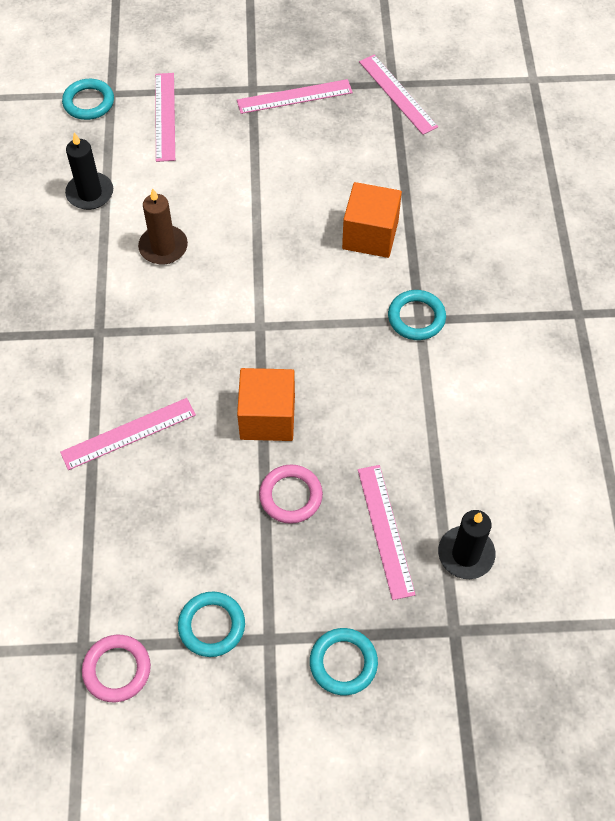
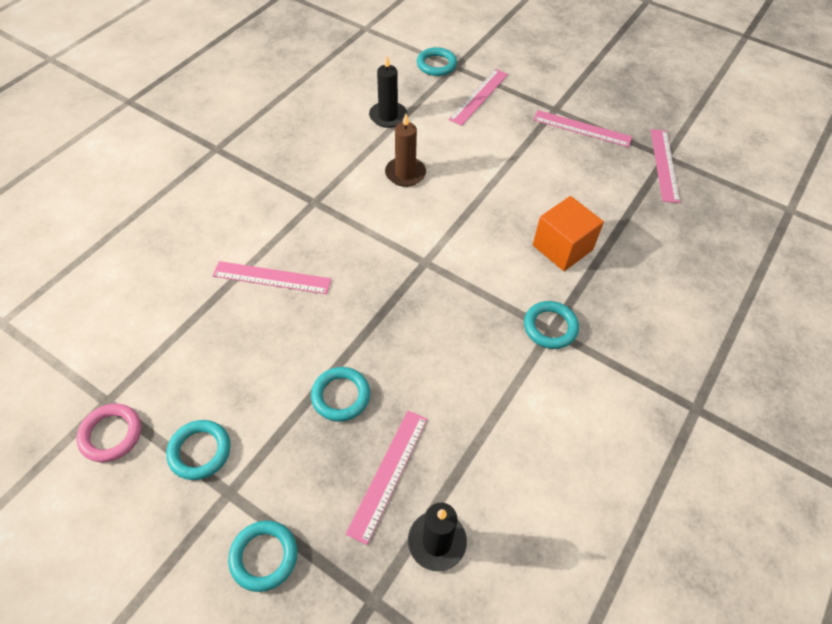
camera: 35 degrees right, 5 degrees down
(267, 417) = (375, 328): orange cube -> none
(291, 496) = (341, 396): pink ring -> turquoise ring

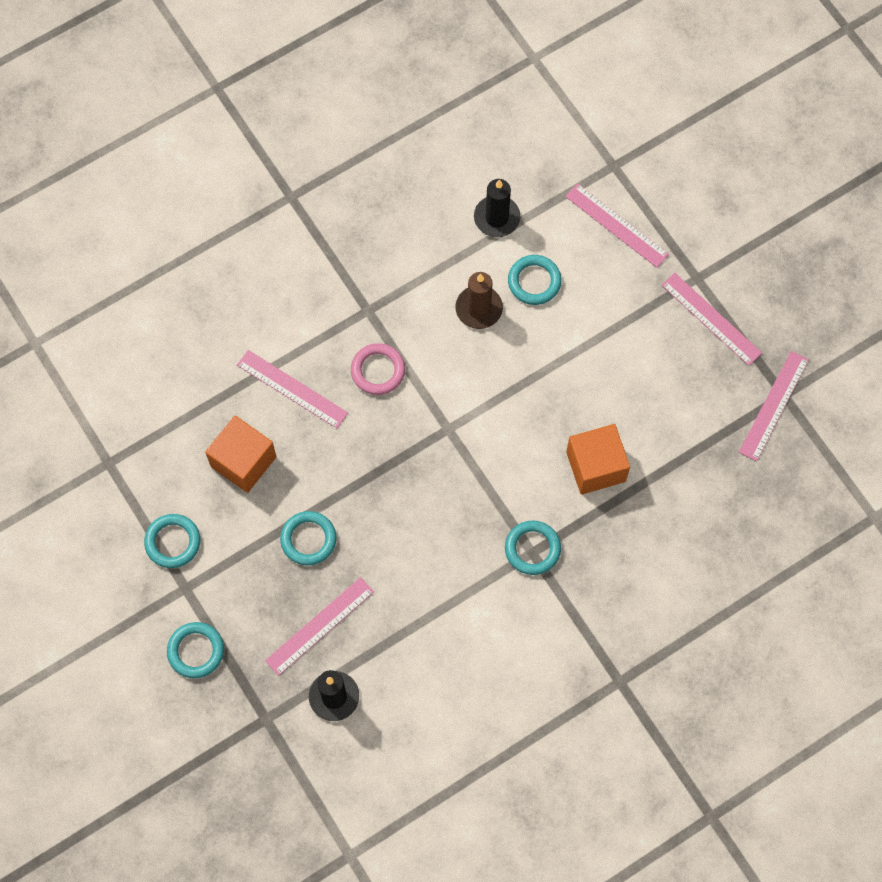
camera: 25 degrees right, 15 degrees up
(111, 434) = (105, 496): pink ring -> pink ring (378, 371)
(248, 351) = (243, 461): none -> orange cube
(436, 65) = (592, 154): turquoise ring -> turquoise ring (534, 281)
(478, 96) = (617, 225): pink ruler -> pink ruler turned 75 degrees clockwise

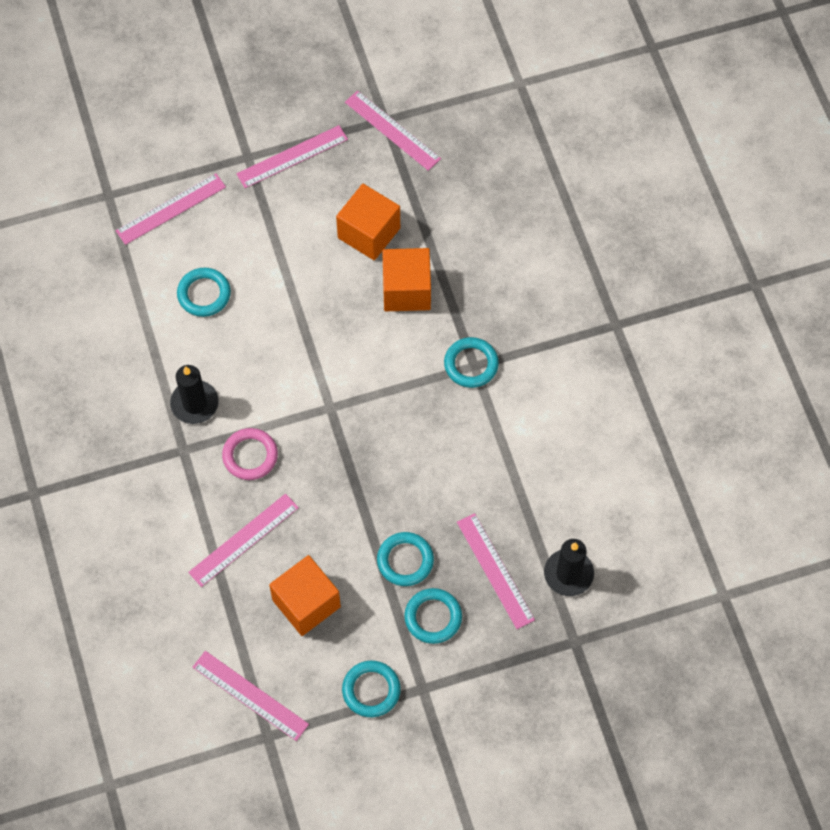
camera: 75 degrees left, 5 degrees down
(143, 437) = (250, 696): none -> pink ruler
(196, 651) = (490, 692): turquoise ring -> turquoise ring (433, 617)
(479, 308) = (215, 349): brown candle -> none
(496, 218) = (125, 310): black candle -> black candle (194, 403)
(648, 414) = (369, 233): none -> orange cube

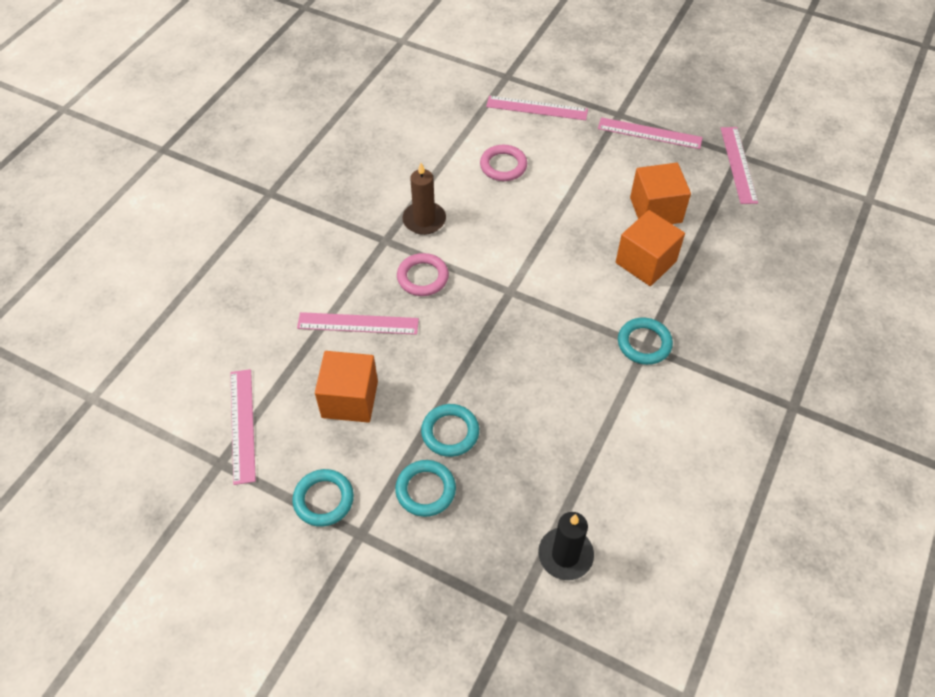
camera: 45 degrees right, 10 degrees down
(194, 403) = (424, 220): black candle -> brown candle
(204, 294) = (503, 166): turquoise ring -> pink ring
(495, 570) = (509, 499): pink ruler -> none

